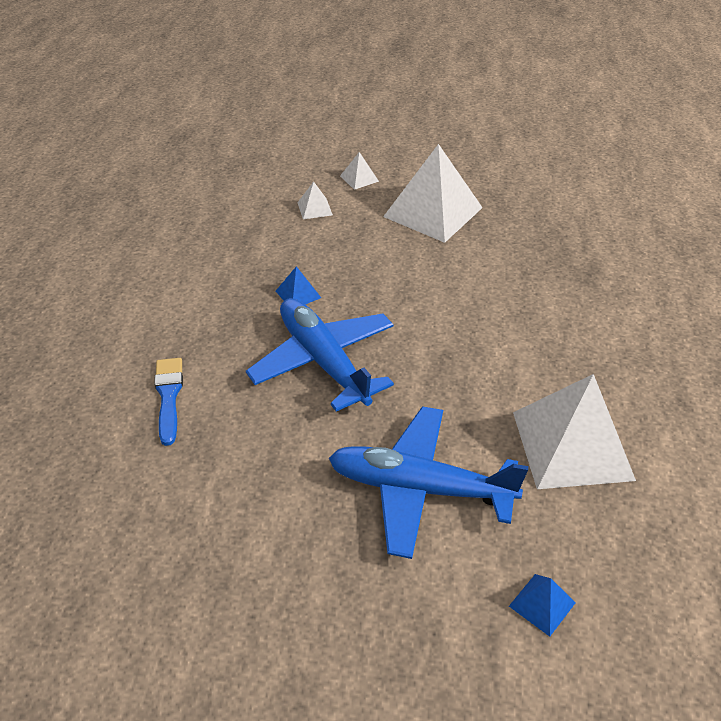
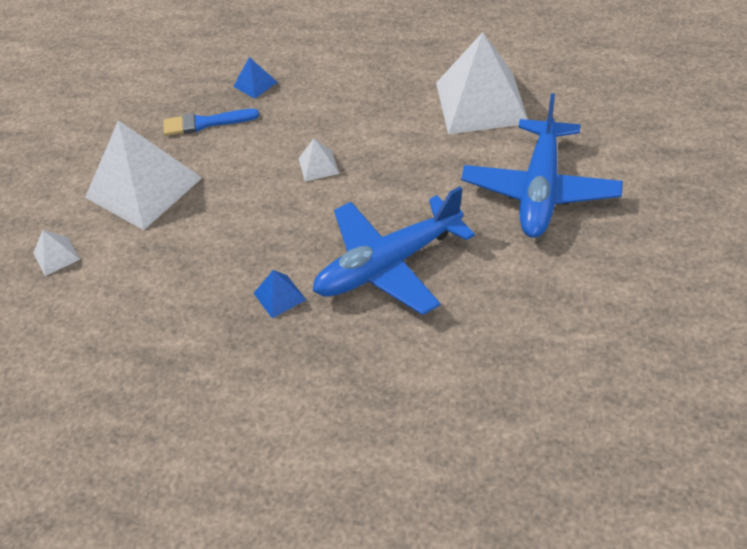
camera: 85 degrees left, 5 degrees up
(169, 396) = (446, 394): blue brush -> blue brush (205, 123)
(315, 208) = (113, 295): white pyramid -> white pyramid (318, 165)
(542, 604) = (632, 125): blue pyramid -> blue pyramid (255, 84)

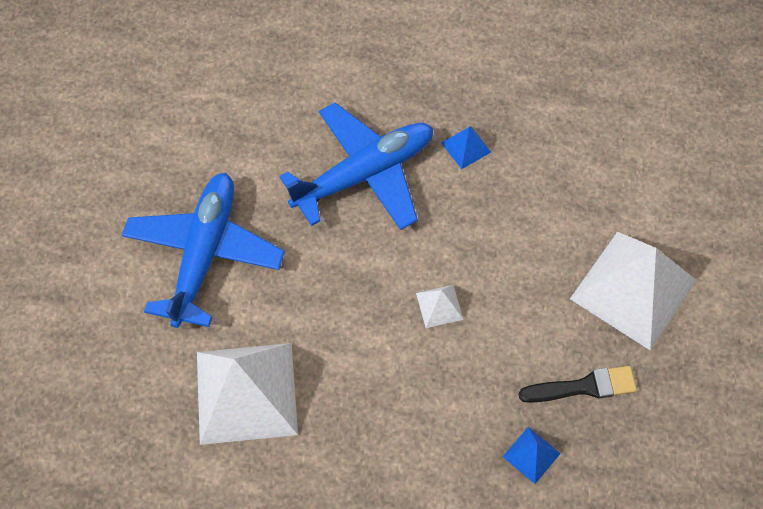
camera: 175 degrees right, 15 degrees up
(56, 256) = (699, 205): white pyramid -> none
(205, 123) = (583, 387): blue brush -> black brush

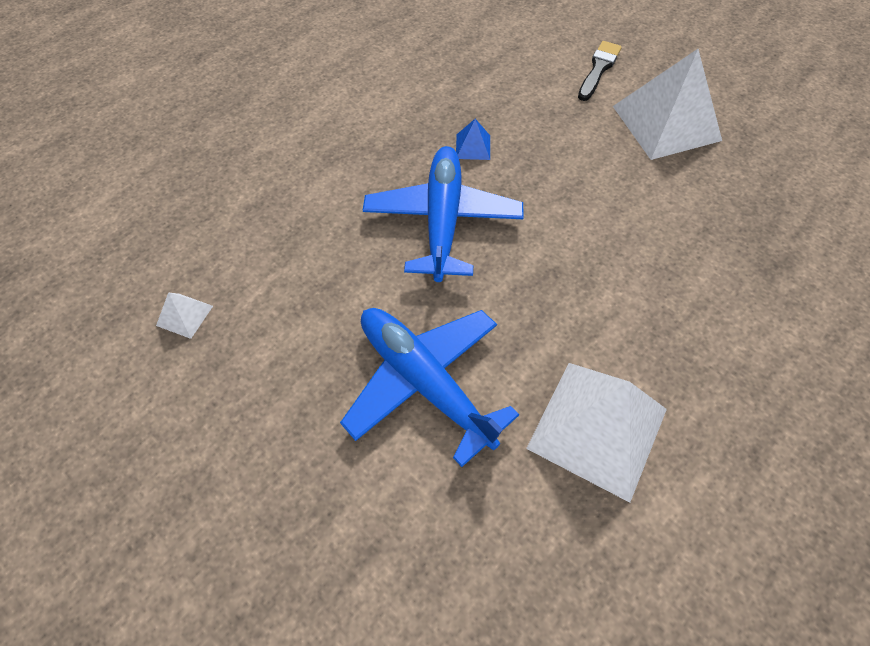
camera: 55 degrees left, 5 degrees down
(439, 306) = (604, 238): white pyramid -> white pyramid (184, 315)
(531, 455) = (774, 253): blue pyramid -> none
(583, 387) = (731, 191): black brush -> black brush (598, 69)

